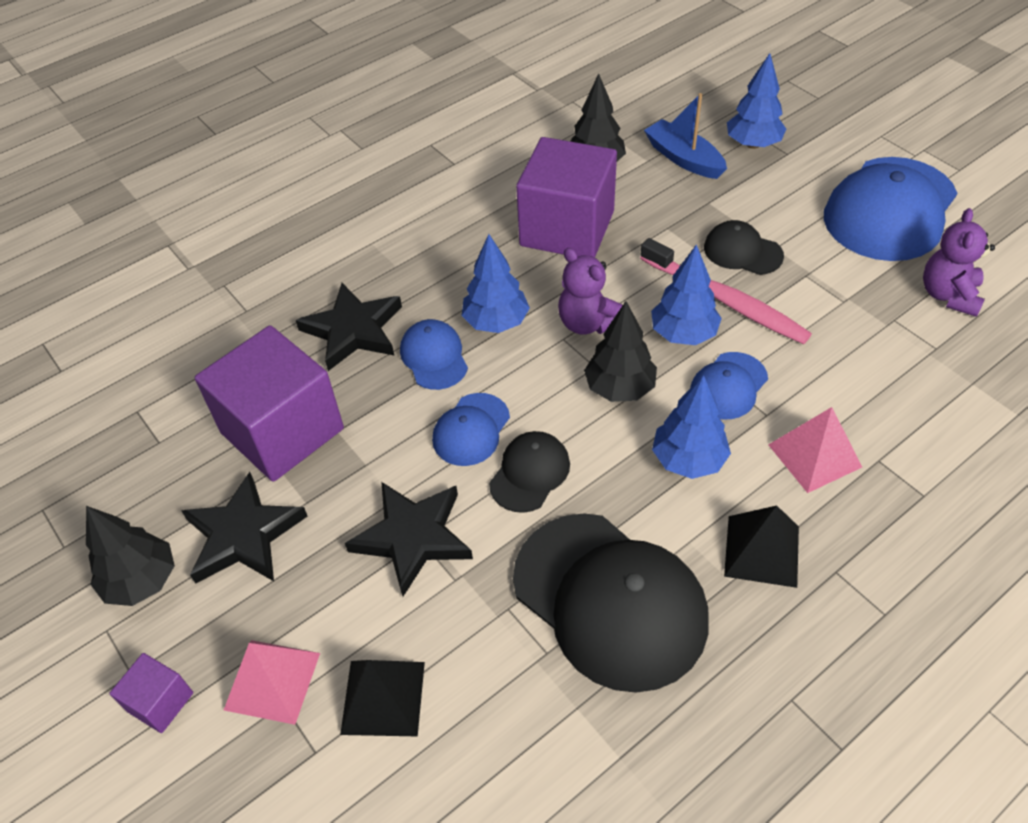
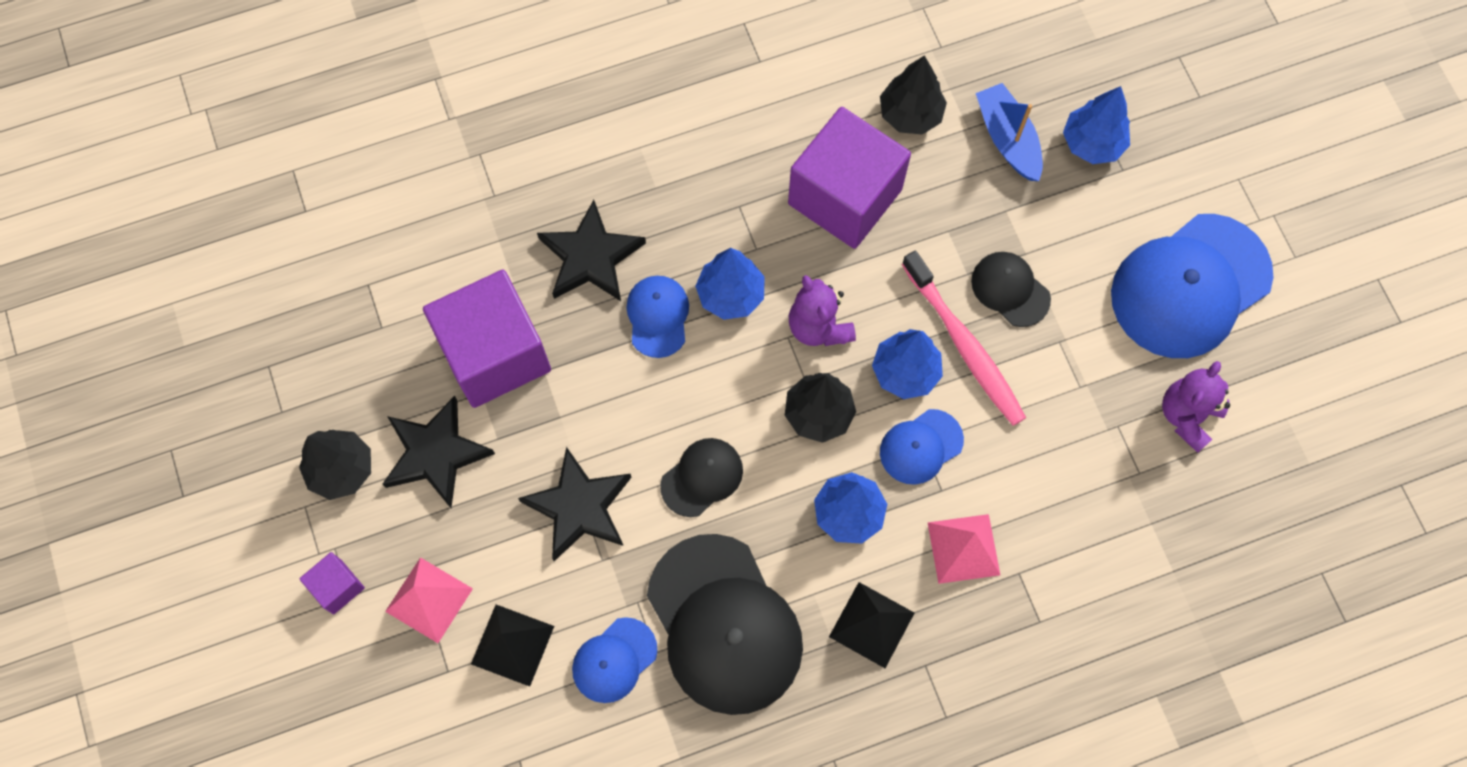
camera: 15 degrees right, 20 degrees up
(471, 430) = (665, 412): blue cap -> blue cap (614, 660)

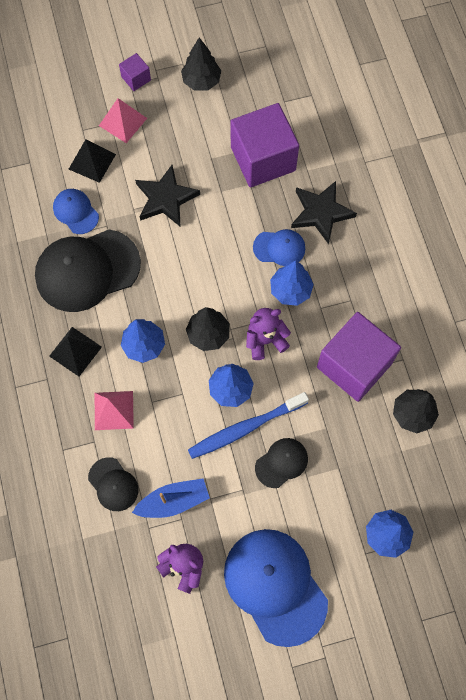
camera: 95 degrees right, 0 degrees up
(436, 453) = (205, 127): black star -> none
(702, 477) = (175, 265): black cap -> black cap (113, 484)
(921, 447) = (181, 393): blue cap -> none
(964, 345) = (245, 428): pink toothbrush -> blue toothbrush
(1007, 139) = (392, 477): blue boat -> blue boat (173, 501)

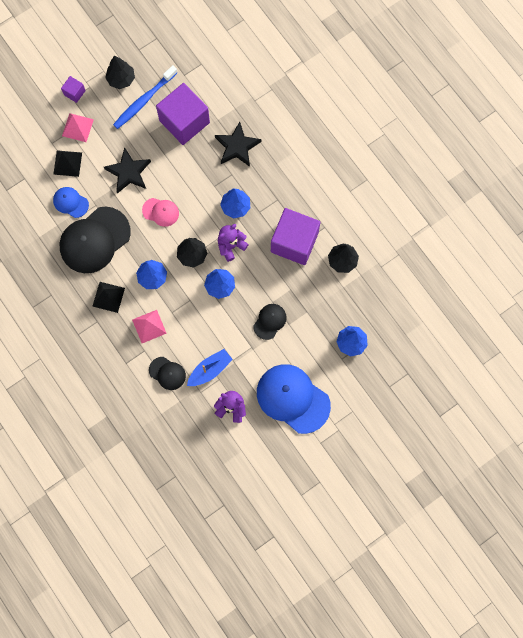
camera: 20 degrees left, 5 degrees up
(188, 263) = (160, 212): none -> pink cap
(245, 428) = (239, 307): blue toothbrush -> blue toothbrush (144, 100)
(279, 248) = (218, 180): blue cap -> none

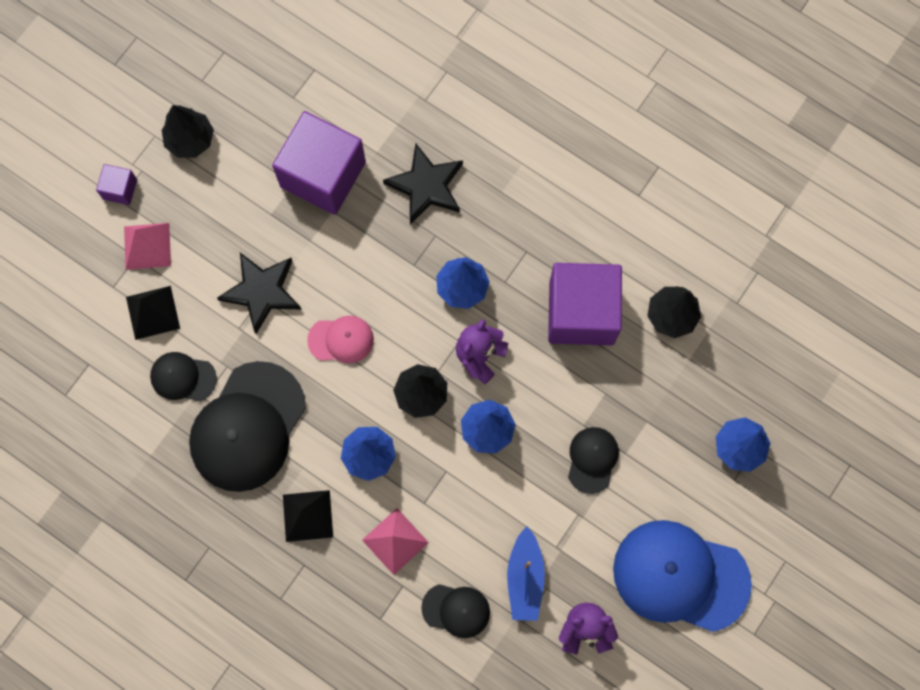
camera: 20 degrees left, 0 degrees up
(70, 202) = (183, 377): blue cap -> black cap
(144, 100) = (242, 162): blue toothbrush -> none
(210, 370) = (525, 578): blue boat -> blue boat turned 150 degrees clockwise

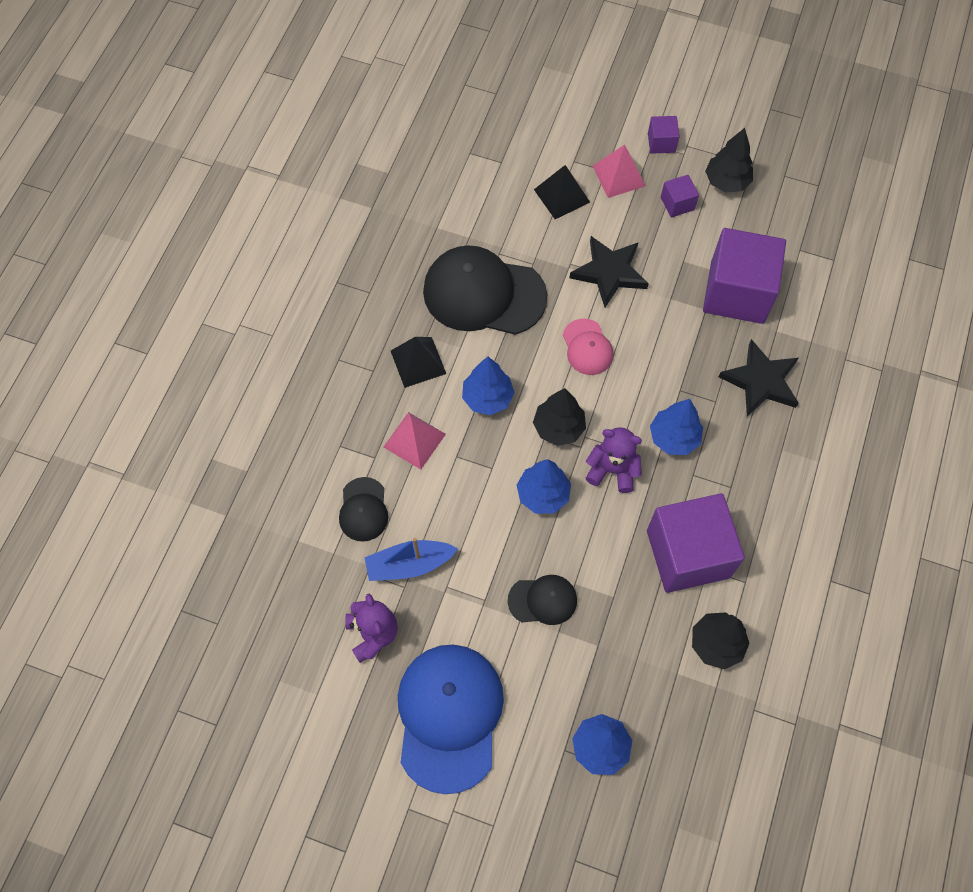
camera: 75 degrees right, 10 degrees down
(183, 377) = (512, 233): black cap -> none
(201, 198) = (677, 204): none -> purple cube

